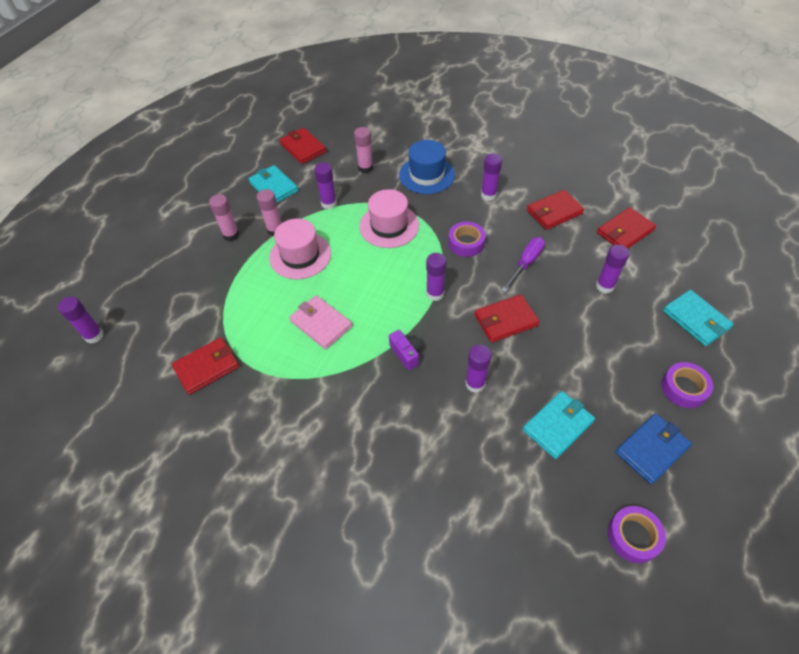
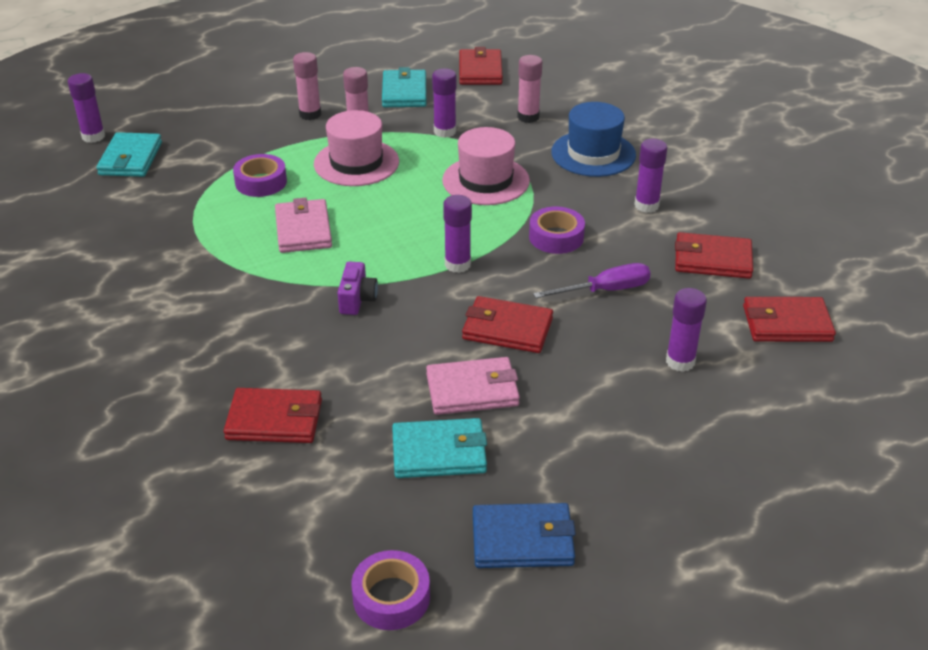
camera: 35 degrees right, 15 degrees down
(207, 367) = (155, 209): red wallet -> red wallet (274, 420)
(475, 384) = (396, 364): purple glue stick -> none
(531, 373) = (472, 390): none -> pink wallet
(684, 388) = (647, 511): purple tape -> purple tape (261, 182)
(696, 320) = (763, 458): turquoise wallet -> turquoise wallet (130, 159)

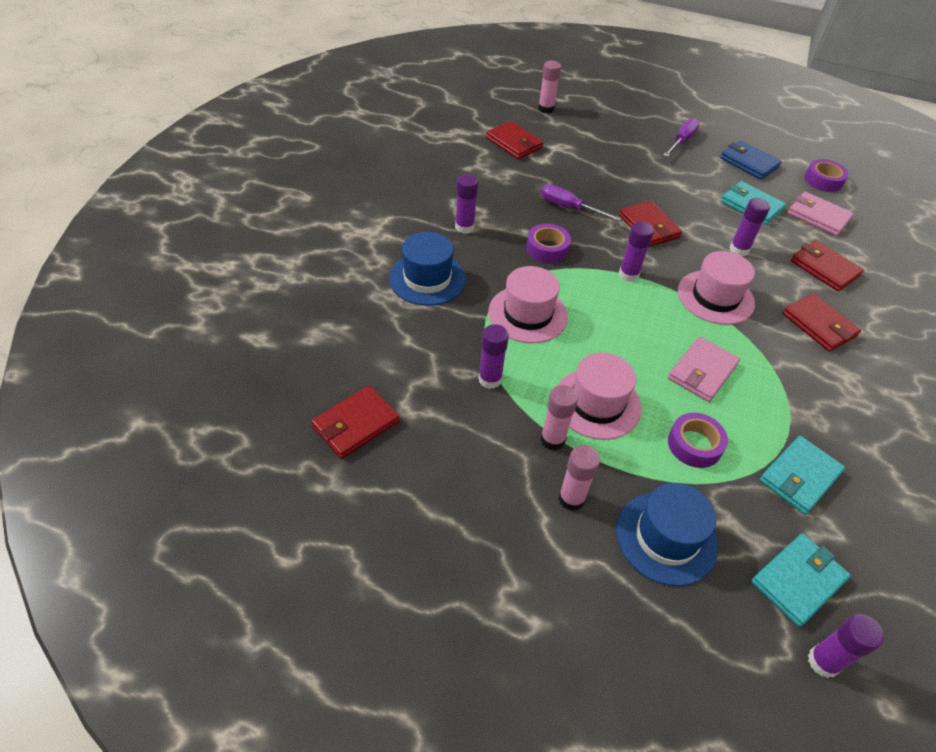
camera: 135 degrees left, 10 degrees up
(232, 131) = (666, 538): none -> blue hat
(357, 299) = (715, 297): purple camera -> pink hat
(404, 92) = (455, 454): turquoise wallet -> turquoise wallet (799, 477)
(472, 390) = (704, 215): pink wallet -> pink wallet (818, 216)
(528, 117) = (410, 341): pink glue stick -> pink glue stick (546, 109)
(649, 503) = (681, 141): none -> purple screwdriver
(680, 361) = (588, 163): purple glue stick -> purple glue stick (739, 250)
(712, 259) = (489, 182): red wallet -> red wallet (819, 325)

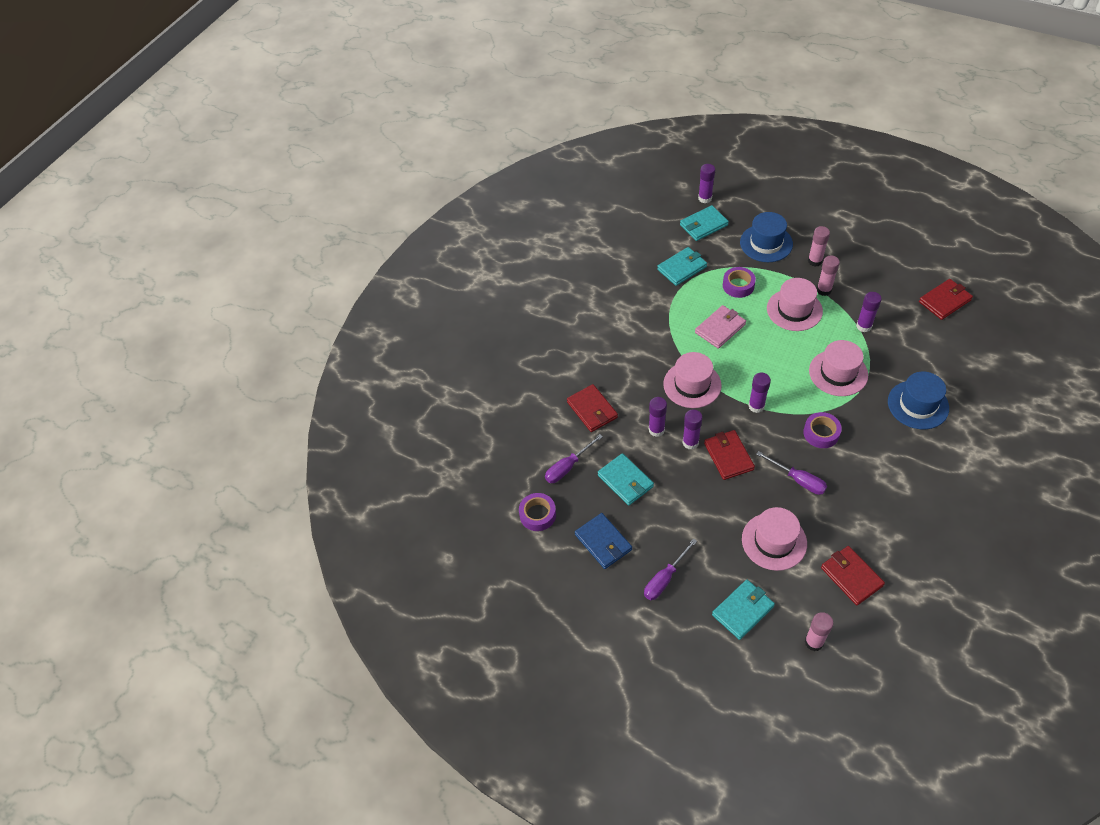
camera: 165 degrees left, 5 degrees up
(464, 227) = (893, 457): purple glue stick -> purple glue stick (690, 442)
(588, 164) = (774, 541): none -> pink hat
(608, 124) = (743, 610): none -> turquoise wallet
(818, 216) = (568, 467): pink wallet -> purple screwdriver
(819, 325) = (622, 360): red wallet -> none

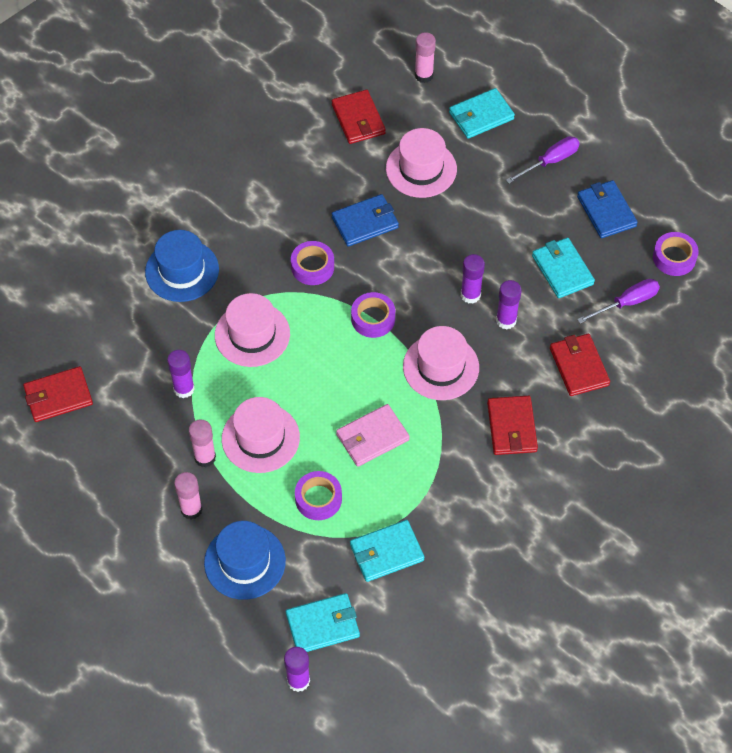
camera: 170 degrees left, 5 degrees up
(728, 456) = (432, 268): red wallet -> red wallet (511, 427)
(756, 406) = (373, 318): purple glue stick -> purple tape
(798, 480) = (365, 222): purple screwdriver -> blue wallet

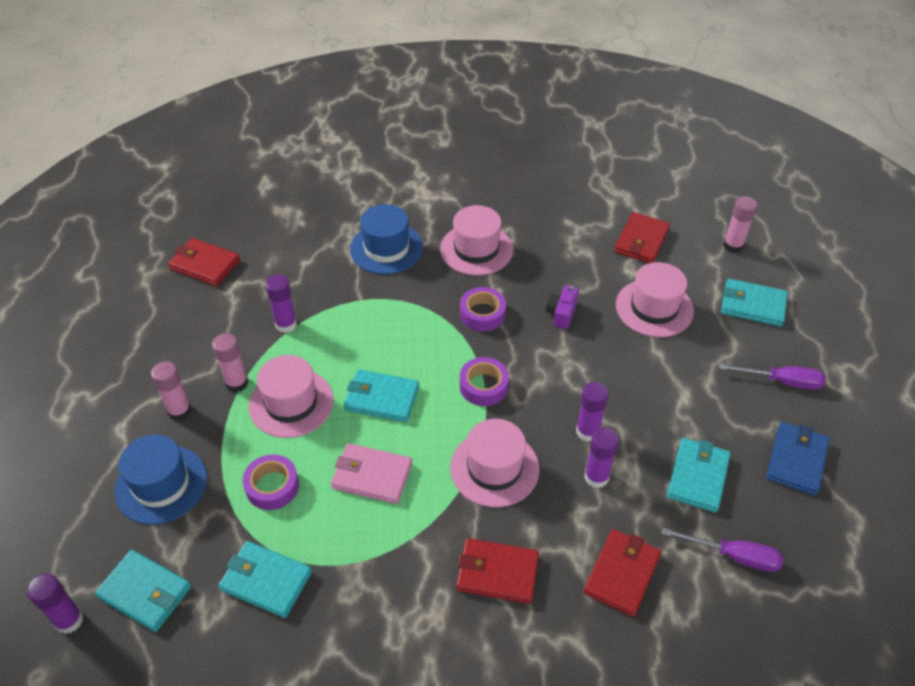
camera: 45 degrees right, 10 degrees down
(252, 334) = (379, 326): pink hat -> pink hat (476, 249)
(317, 383) = (382, 398): none -> turquoise wallet
(365, 222) = (561, 313): blue wallet -> purple camera
(511, 427) = (497, 573): red wallet -> red wallet turned 60 degrees clockwise
(674, 258) = (829, 554): purple tape -> none

